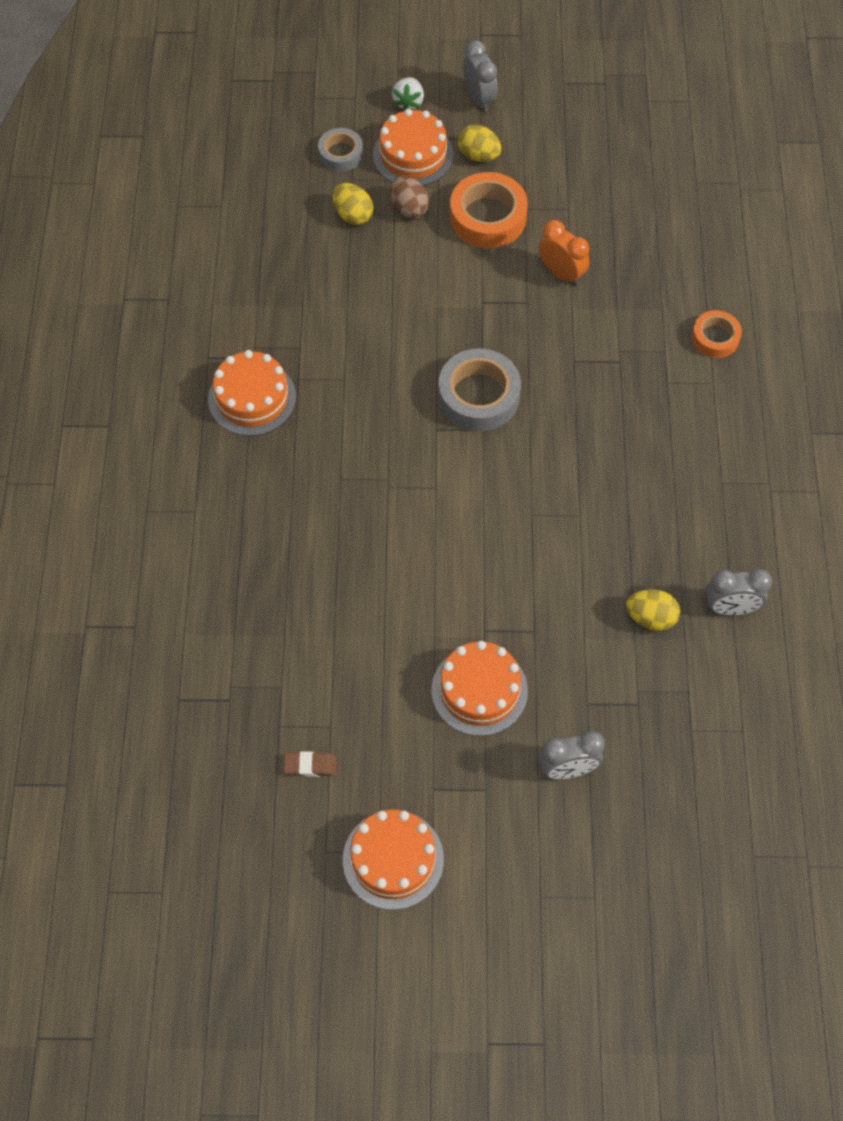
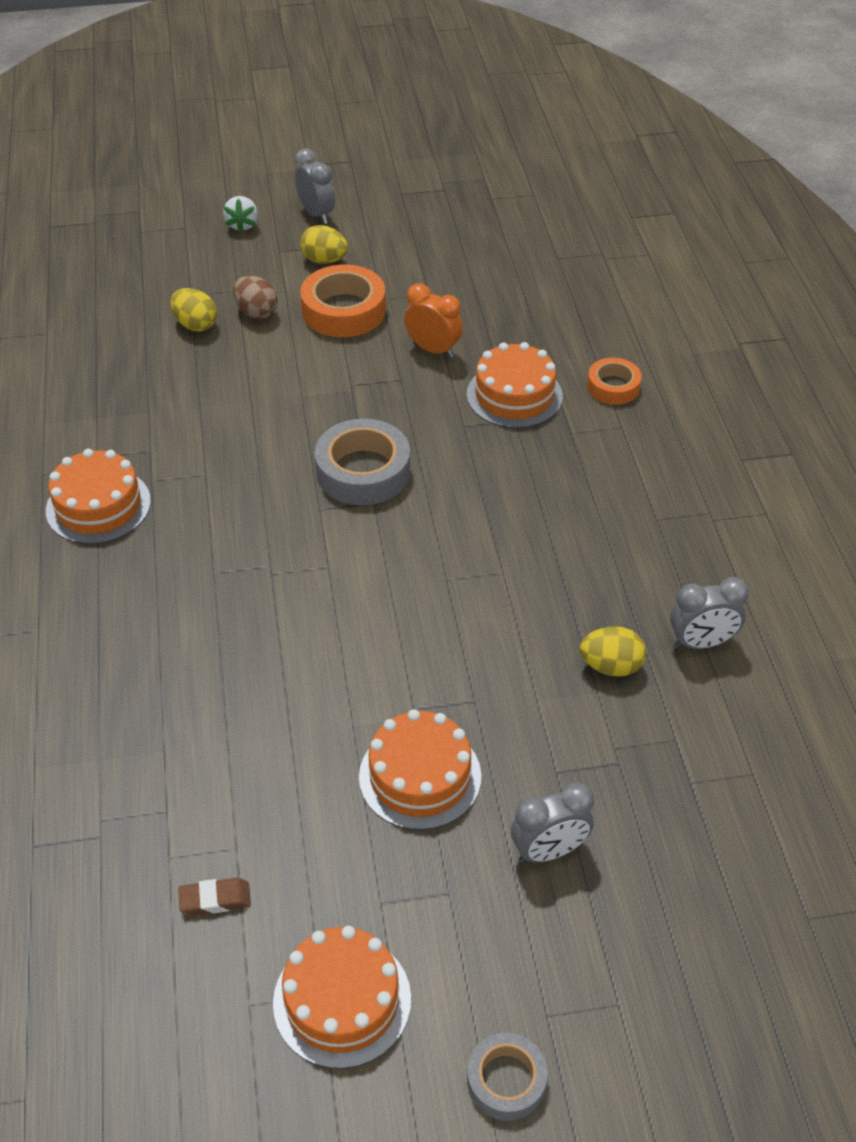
camera: 10 degrees left, 15 degrees down
(340, 154) = (175, 274): grey tape -> grey tape (506, 1080)
(413, 155) = (254, 267): orange cake -> orange cake (514, 395)

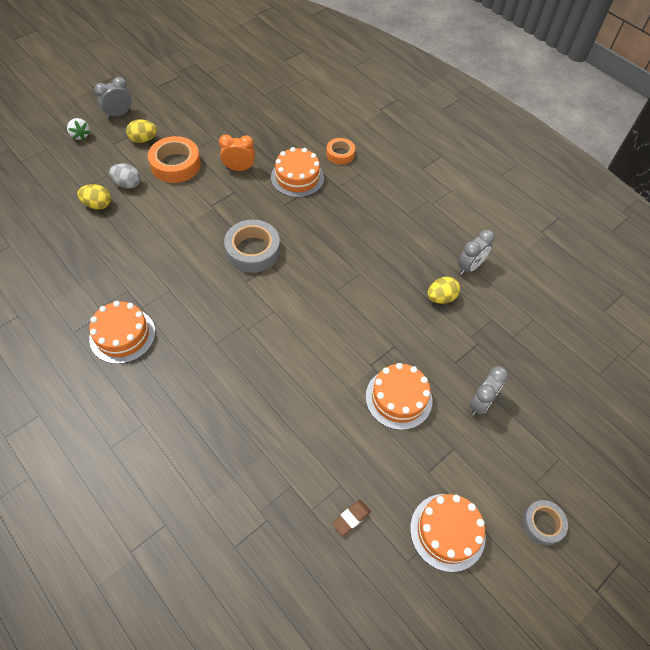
camera: 35 degrees left, 10 degrees up
(256, 312) = (128, 184): brown egg -> grey egg
(316, 214) = (119, 114): grey clock -> grey clock turned 60 degrees counterclockwise

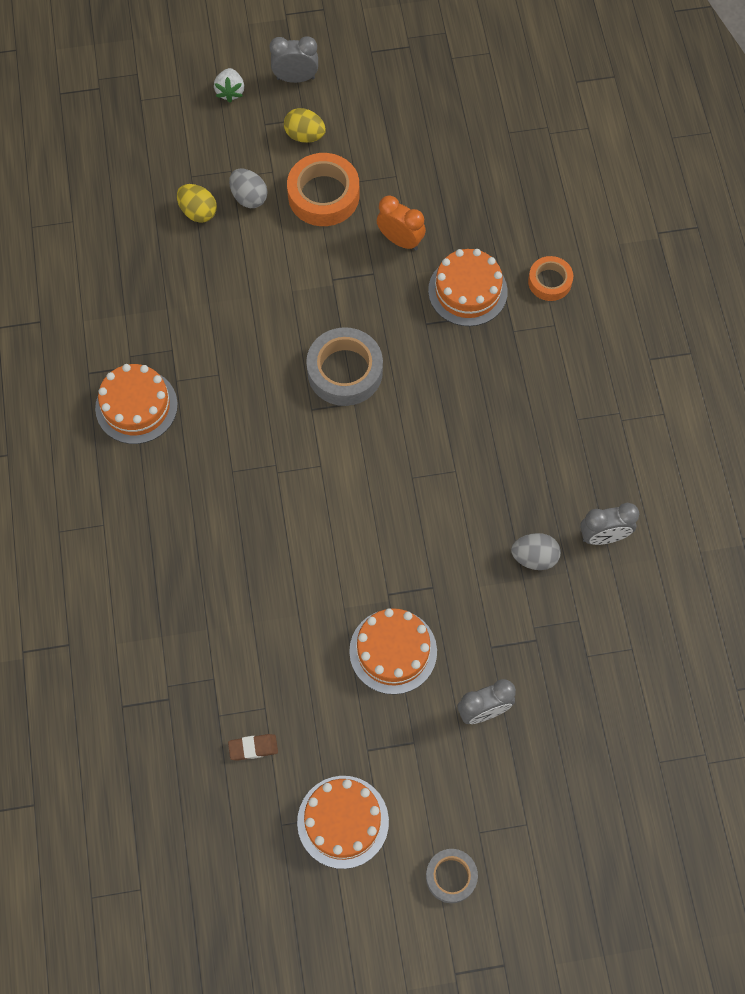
camera: 35 degrees right, 10 degrees up
(441, 298) = (534, 557): yellow egg -> grey egg

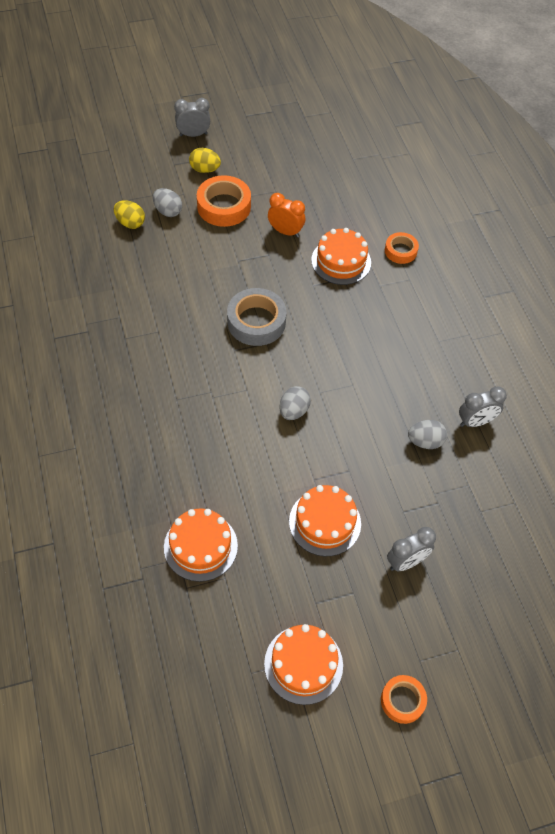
camera: 10 degrees left, 10 degrees down
(136, 406) = (95, 358): orange cake -> orange cake (200, 546)
(230, 92) = (146, 145): white strawberry -> none
(253, 748) = (219, 611): brown eraser -> none
(375, 500) = (293, 411): none -> grey egg
(451, 876) = (402, 700): grey tape -> orange tape

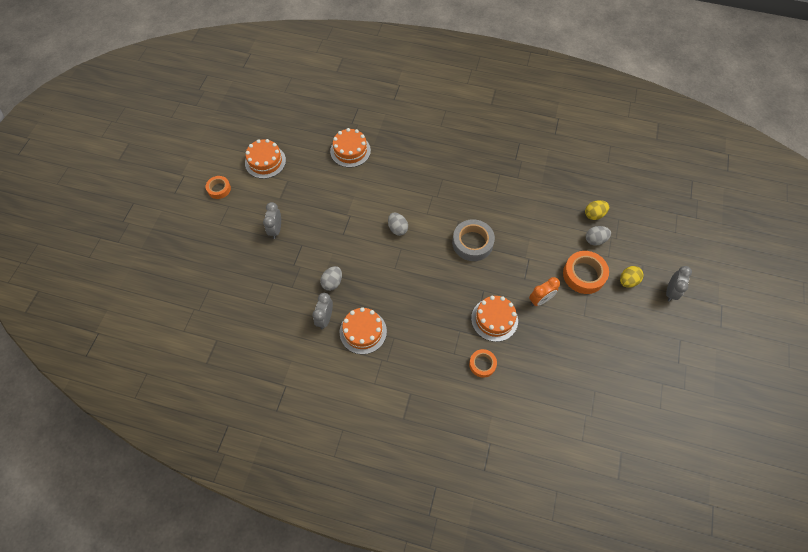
camera: 125 degrees right, 5 degrees up
(325, 522) = (323, 207): orange cake -> orange cake (363, 331)

